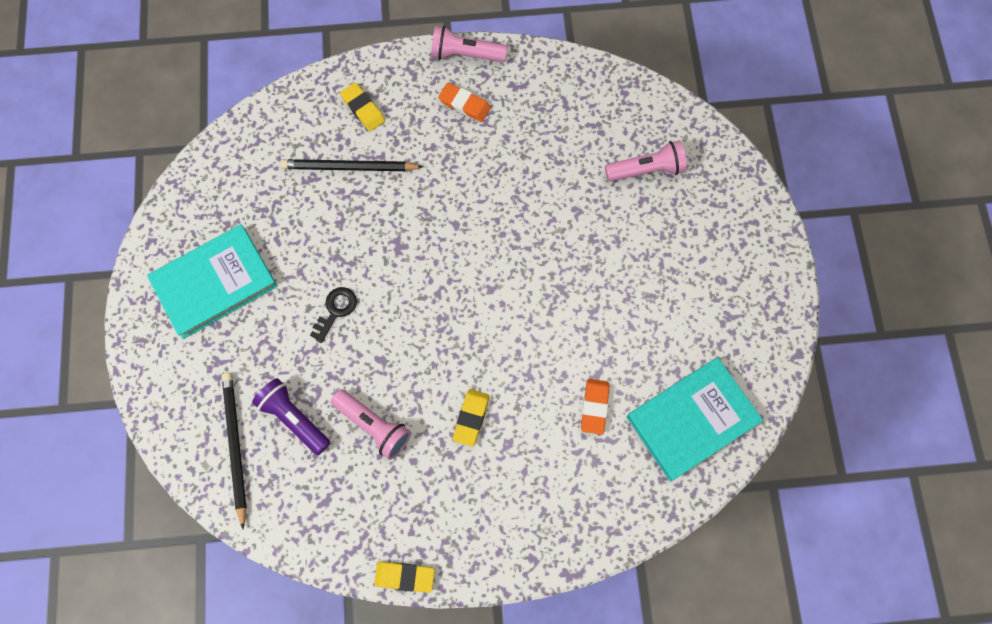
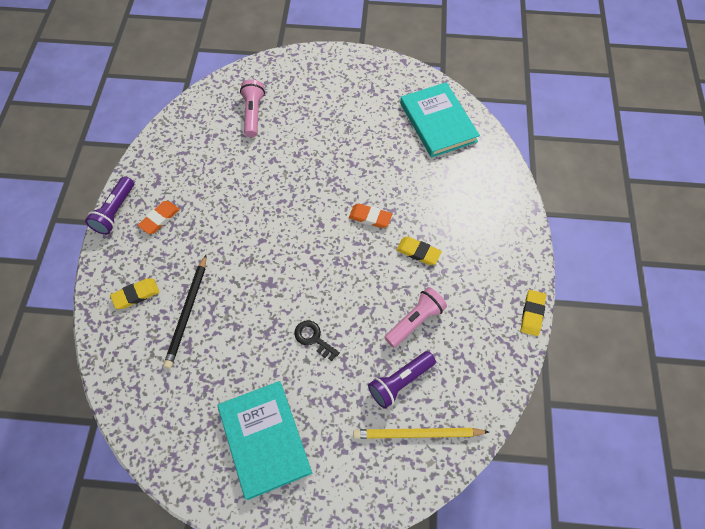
camera: 80 degrees left, 10 degrees down
(235, 447) = (418, 434): black pencil -> yellow pencil
(465, 55) = (115, 212): pink flashlight -> purple flashlight
(594, 407) = (421, 174): orange eraser -> orange eraser (370, 217)

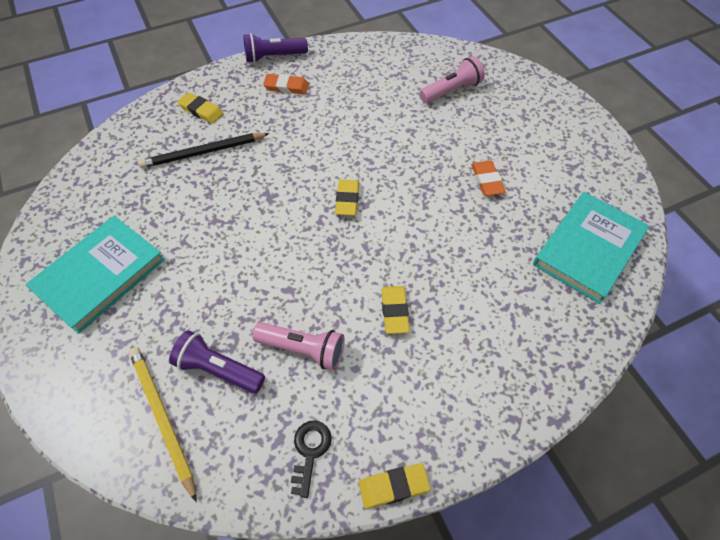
camera: 60 degrees right, 5 degrees down
(308, 234) = (347, 200): none -> yellow eraser
(313, 338) = (229, 262): black key -> black key (310, 451)
(370, 217) = (406, 243): orange eraser -> orange eraser (487, 180)

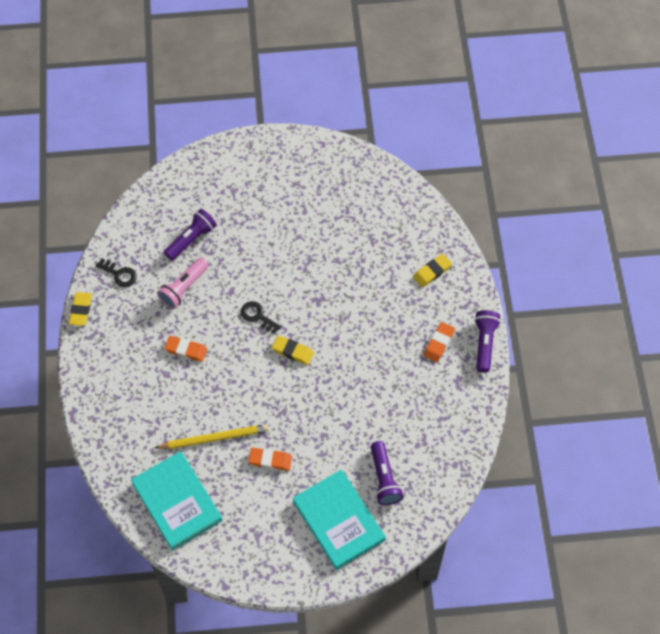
camera: 110 degrees right, 5 degrees up
(99, 275) = (291, 184): turquoise book -> turquoise book (339, 520)
(162, 418) = (174, 206): yellow pencil -> yellow pencil (214, 438)
(204, 152) = (382, 265): black pencil -> none
(314, 248) = (257, 316): none -> black key
(394, 311) = (186, 350): yellow eraser -> orange eraser
(451, 90) = (384, 478): pink flashlight -> purple flashlight

